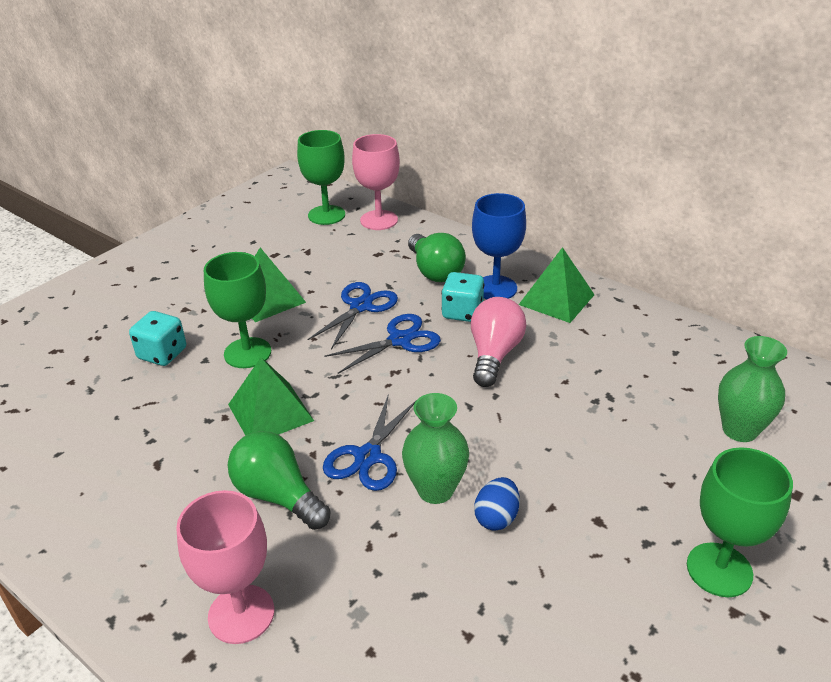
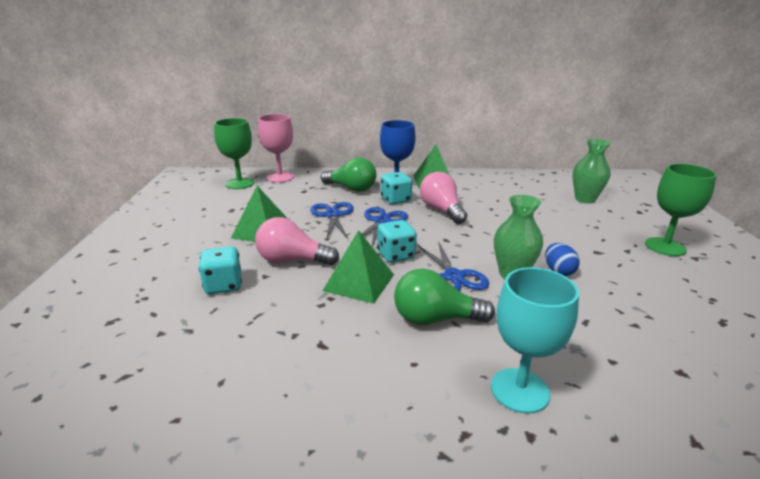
camera: 40 degrees left, 10 degrees down
(241, 614) = (519, 390): pink goblet -> turquoise goblet
(247, 353) = (292, 261): green goblet -> pink light bulb
(350, 396) = (396, 255): none -> turquoise dice

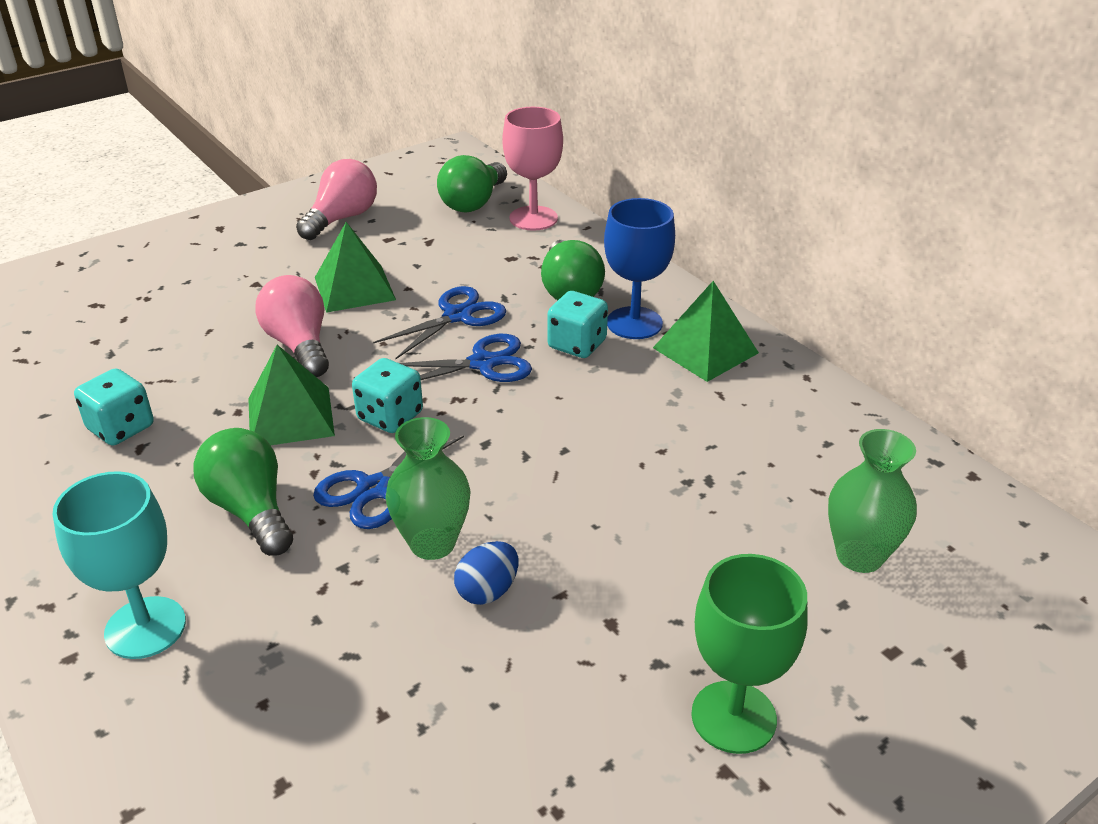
camera: 55 degrees right, 10 degrees up
(223, 285) = (206, 329): turquoise dice -> turquoise dice (121, 428)
(239, 183) = (473, 202): green goblet -> green light bulb
(441, 210) = (589, 402): pink light bulb -> pink light bulb (342, 219)

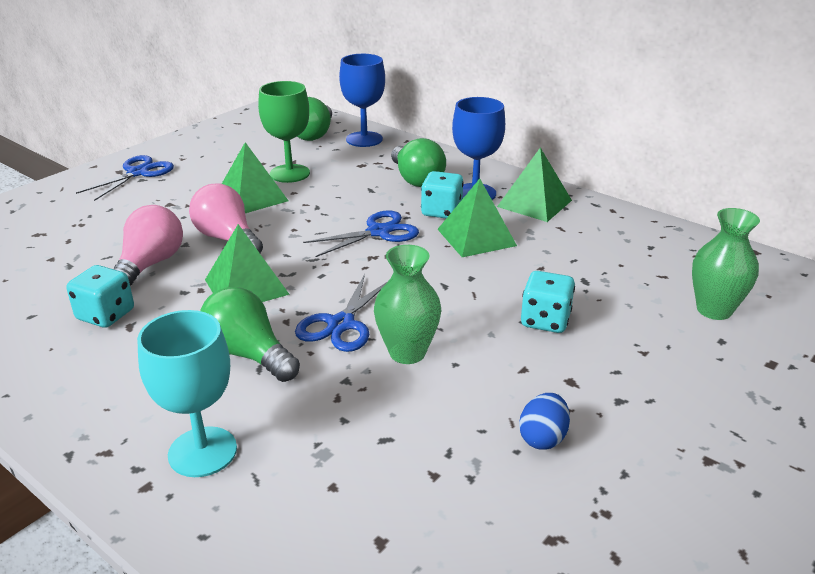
camera: 15 degrees left, 5 degrees down
(342, 219) = (216, 155): pink light bulb -> pink light bulb (150, 265)
(390, 416) = (326, 275): turquoise dice -> turquoise dice (545, 320)
(457, 316) = (342, 205): blue scissors -> blue scissors (138, 173)
(488, 591) = (467, 376): blue egg -> blue egg (543, 438)
(533, 218) = (364, 139): pink goblet -> blue goblet
(602, 390) = (476, 237): none -> green pyramid
(733, 717) = (693, 424): green goblet -> green goblet (289, 173)

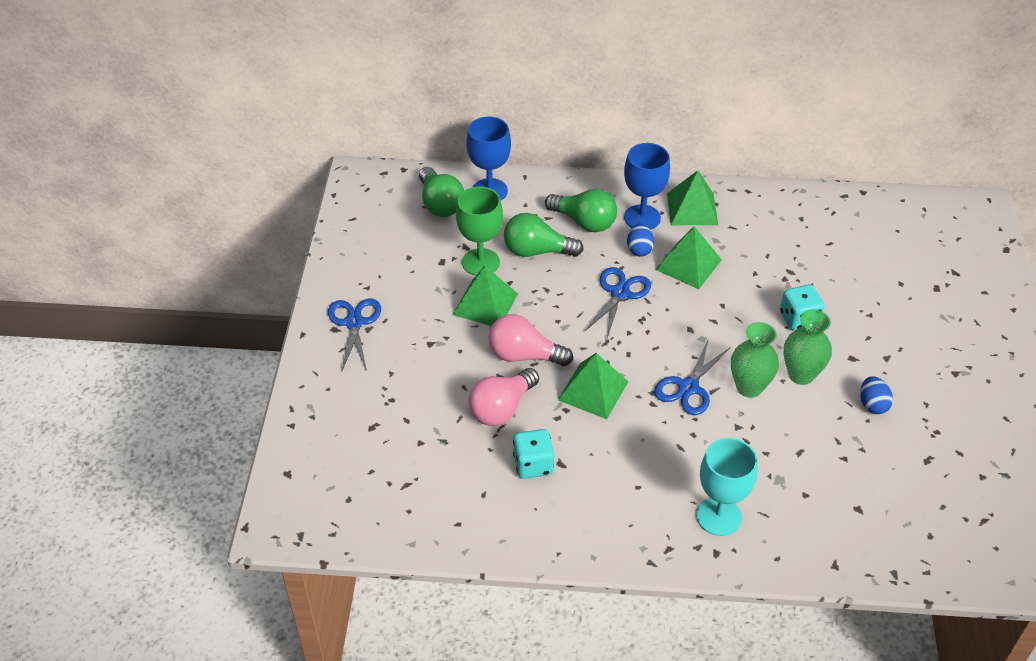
camera: 35 degrees left, 15 degrees up
(150, 265) = (502, 408): pink light bulb -> pink light bulb turned 120 degrees counterclockwise
(248, 354) = (662, 441): green light bulb -> green light bulb (537, 251)
(341, 324) = (688, 387): blue scissors -> blue scissors turned 45 degrees clockwise
(441, 211) = (639, 249): turquoise dice -> blue egg
(714, 310) = (879, 259): green vase -> green vase (801, 374)

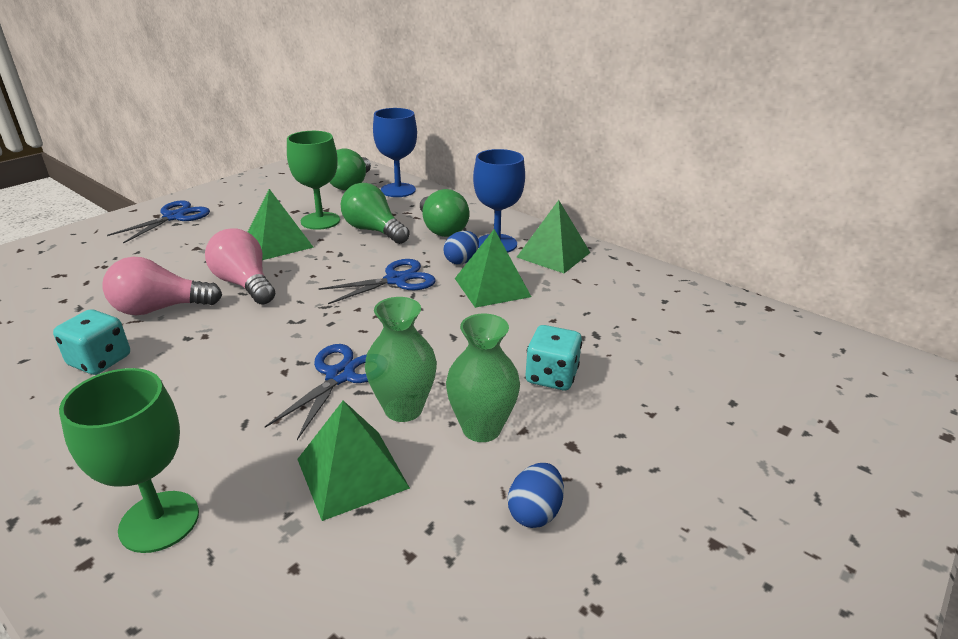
camera: 35 degrees right, 15 degrees down
(593, 390) = (251, 333): green pyramid -> green pyramid (352, 473)
(688, 387) = (340, 376): blue scissors -> blue scissors turned 135 degrees clockwise
(718, 516) = (159, 521): turquoise goblet -> green goblet

